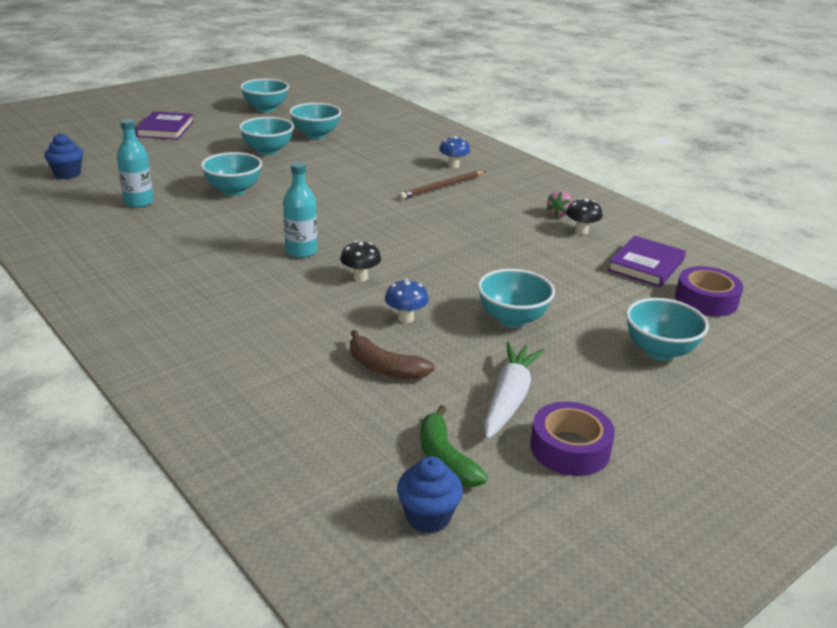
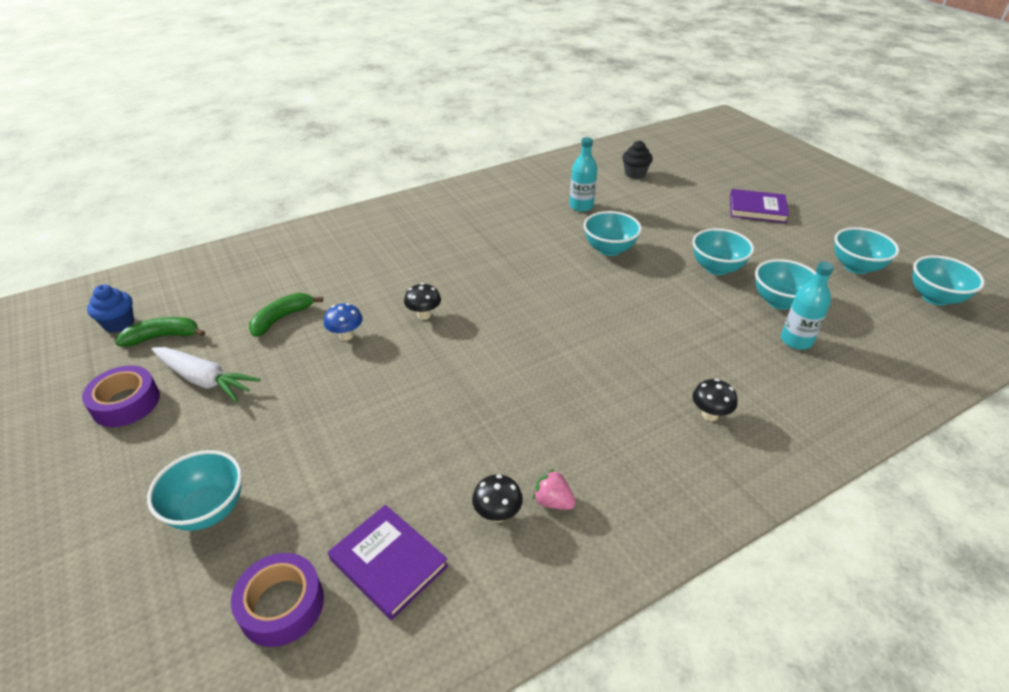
camera: 100 degrees right, 10 degrees up
(67, 174) = (635, 174): blue cupcake -> black cupcake
(301, 251) = (479, 285): turquoise bottle -> turquoise bottle (796, 340)
(384, 368) = (282, 318): brown banana -> green banana
(442, 187) = (633, 394): brown pencil -> none
(453, 165) = (710, 414): blue mushroom -> black mushroom
(512, 319) = (317, 404): turquoise bowl -> turquoise bowl (935, 297)

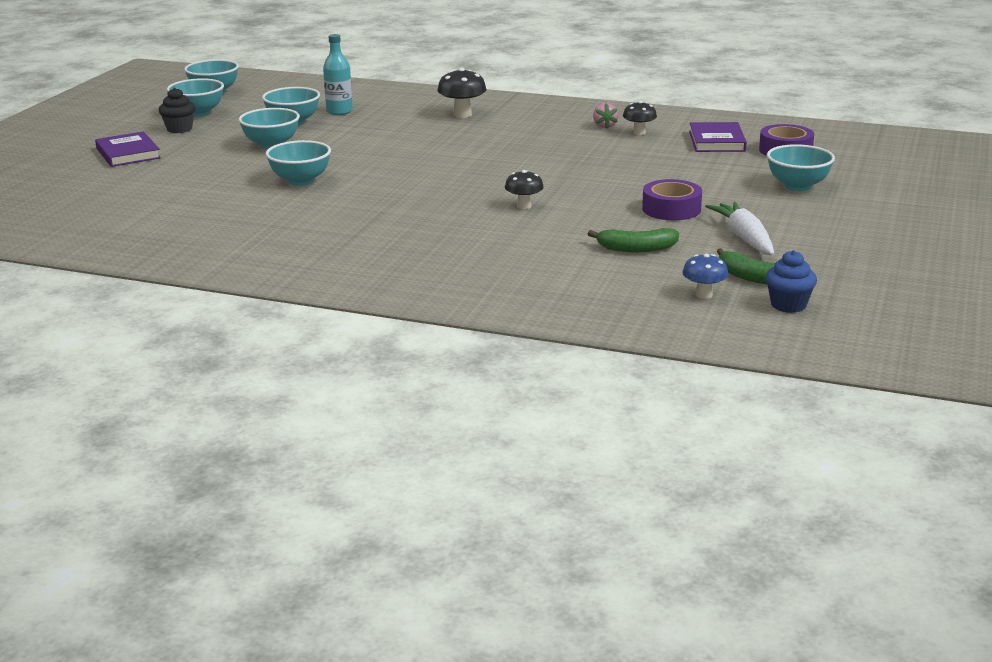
camera: 130 degrees left, 15 degrees down
(126, 403) = (818, 249): purple tape -> purple tape (671, 209)
(346, 335) = (602, 219): blue mushroom -> blue mushroom (704, 295)
(581, 206) = (228, 212): turquoise bottle -> none
(635, 174) = (105, 211): black cupcake -> black cupcake (179, 129)
(710, 414) = (462, 114): black mushroom -> black mushroom, size x1.51

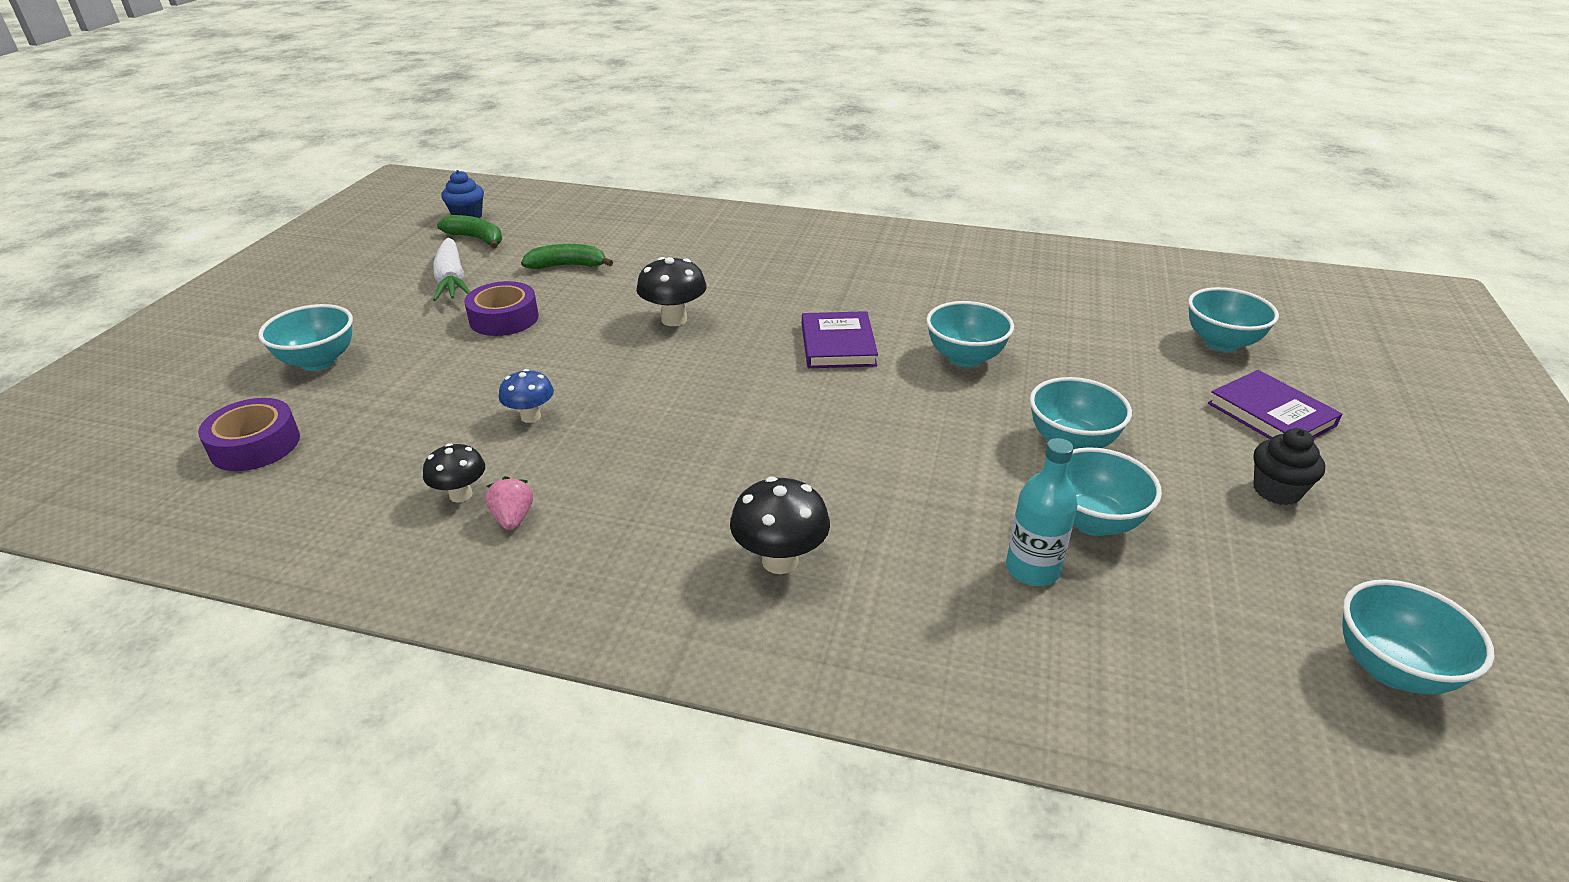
camera: 175 degrees right, 10 degrees up
(198, 113) = (1310, 556): turquoise bowl -> turquoise bowl (1221, 342)
(524, 206) = (674, 319): black mushroom -> black mushroom, size x1.51
(704, 295) = (530, 223): blue mushroom -> blue mushroom (531, 417)
(717, 141) = (344, 469): purple book -> purple book (837, 345)

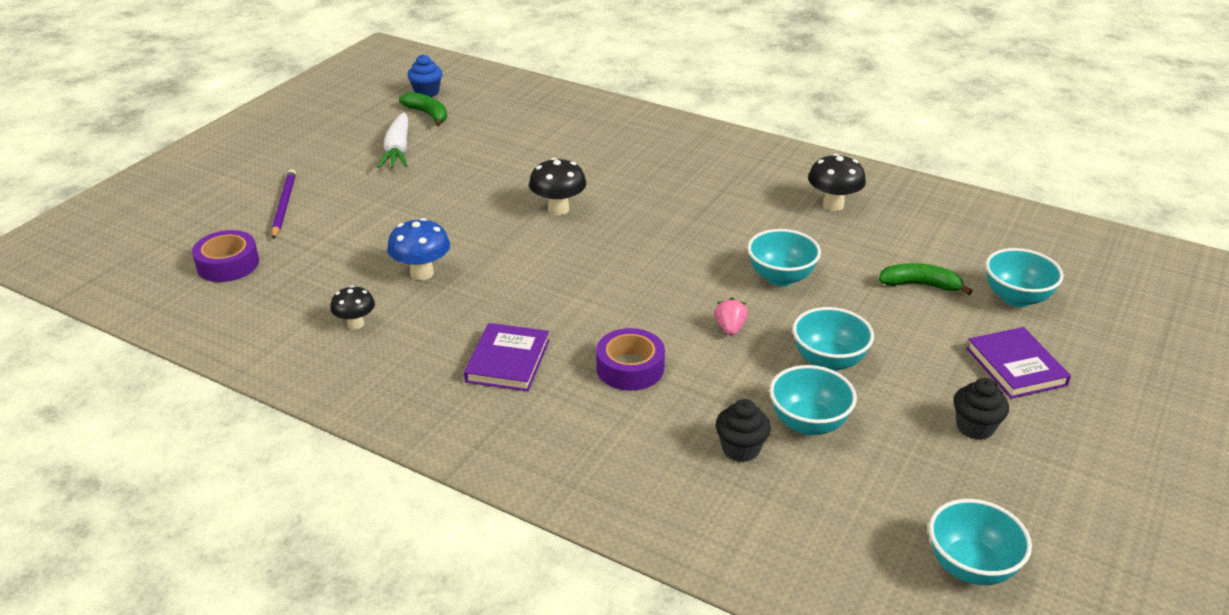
camera: 15 degrees right, 0 degrees up
(318, 361) = (284, 205): turquoise bowl -> purple pencil
(504, 318) = (427, 189): purple tape -> purple tape (630, 368)
(513, 518) = (386, 347): pink strawberry -> pink strawberry (730, 328)
(531, 417) = (422, 273): blue mushroom -> blue mushroom, size x1.51
(567, 266) = (491, 149): green banana -> green banana (920, 285)
(780, 561) = (559, 409): black mushroom -> black mushroom (833, 205)
(837, 345) = (680, 250): purple book -> purple book (507, 361)
(1032, 569) = (740, 449): turquoise bottle -> black cupcake

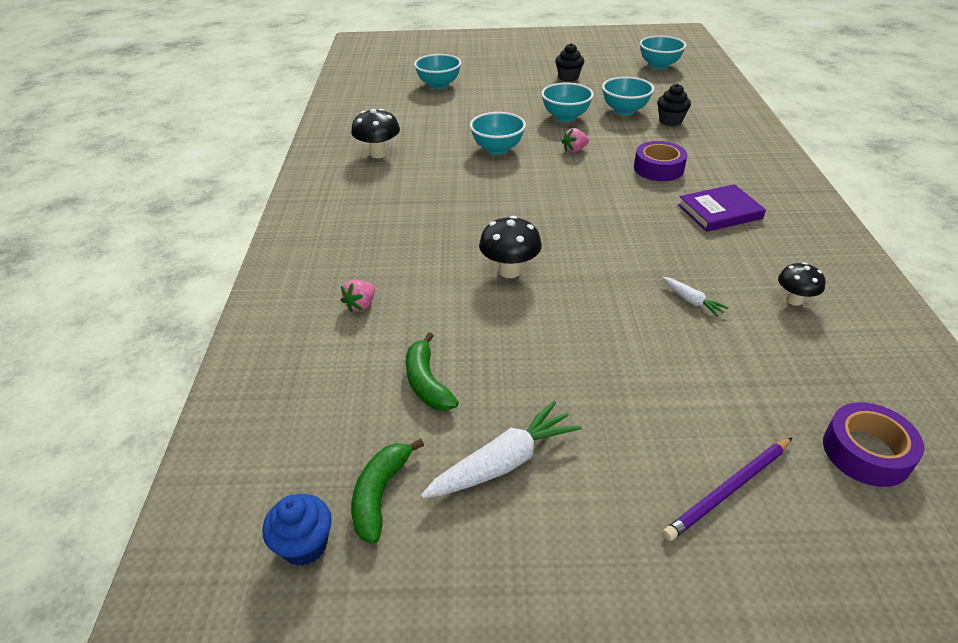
camera: 120 degrees left, 5 degrees up
(422, 273) = (691, 301): blue mushroom -> white carrot
(589, 142) = (361, 305): none -> pink strawberry
(920, 285) = (455, 109): green banana -> green banana (427, 382)
(1016, 366) = (505, 77): purple book -> none

